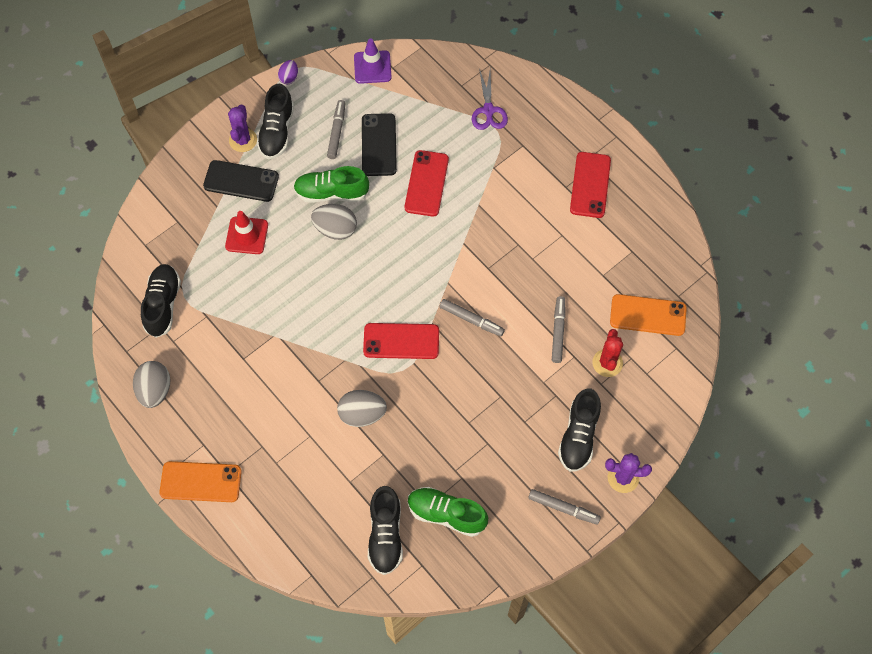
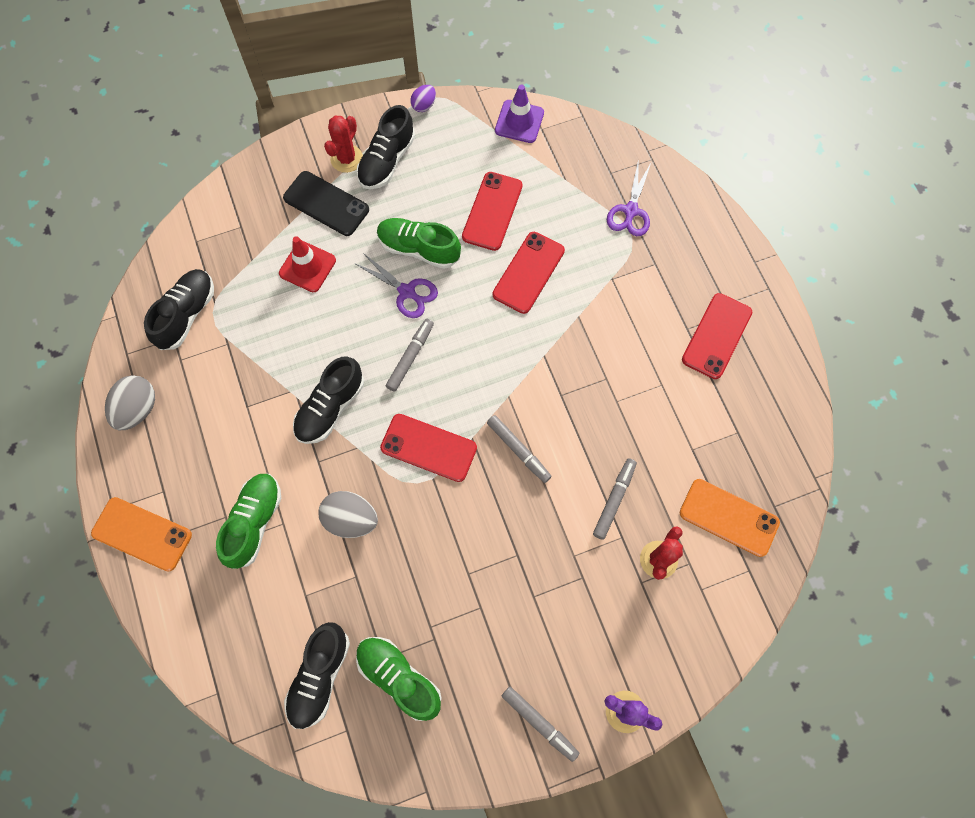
camera: 20 degrees right, 5 degrees up
(243, 140) = (346, 159): purple cactus -> red cactus
(287, 442) = (254, 522): none -> green shoe
(335, 229) = (407, 292): grey egg -> purple scissors
(336, 132) = (451, 182): grey marker -> grey marker (410, 357)
(379, 145) = (492, 211): black phone -> red phone
(578, 436) = (591, 639): black shoe -> black shoe (330, 408)

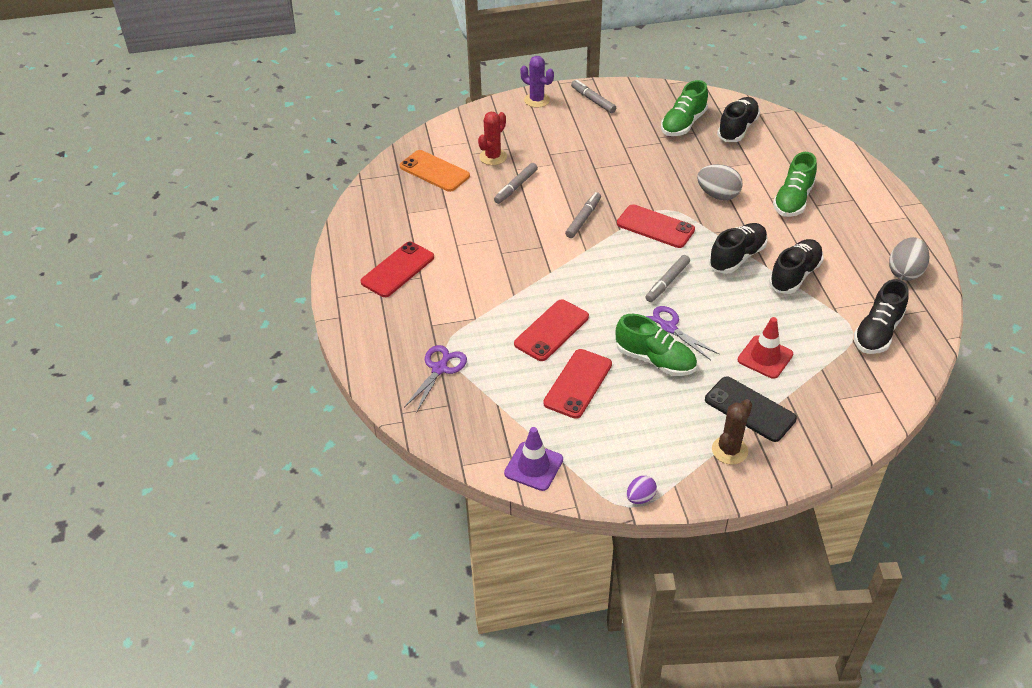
camera: 170 degrees left, 25 degrees down
(142, 534) = (880, 202): orange phone -> none
(346, 159) = (729, 450): red cactus -> brown cactus
(387, 161) = (685, 443): black shoe -> black shoe (794, 275)
(399, 678) = (683, 124): green shoe -> green shoe turned 75 degrees clockwise
(518, 450) = (583, 219): grey marker -> grey marker turned 60 degrees clockwise

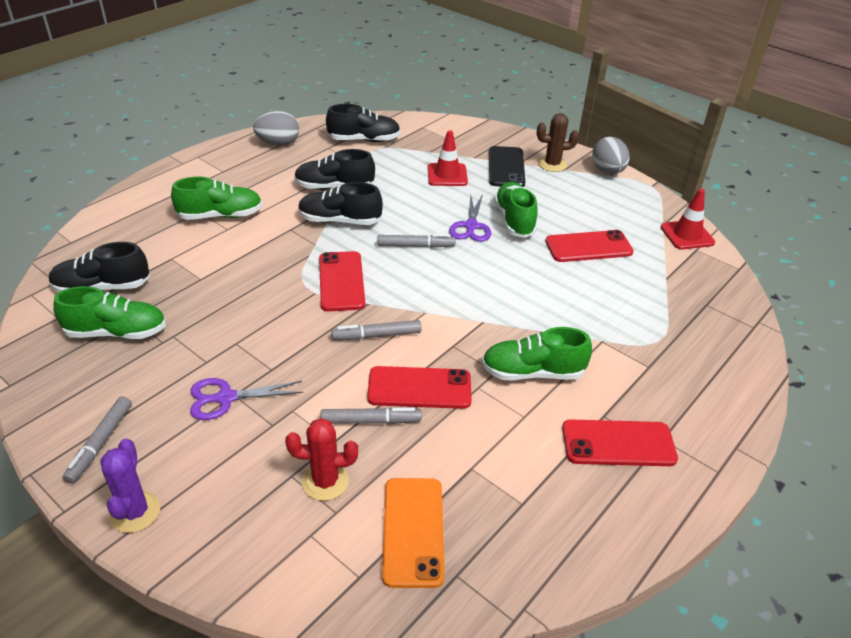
camera: 130 degrees left, 5 degrees down
(439, 369) = (684, 330): purple scissors -> purple scissors (226, 398)
(483, 268) = (532, 372): none -> green shoe
(533, 466) = (687, 235): purple traffic cone -> red traffic cone
(551, 330) = (554, 286): red phone -> red phone (419, 388)
(640, 497) = (639, 184): purple egg -> none
(718, 195) = (250, 260): grey egg -> grey egg (607, 171)

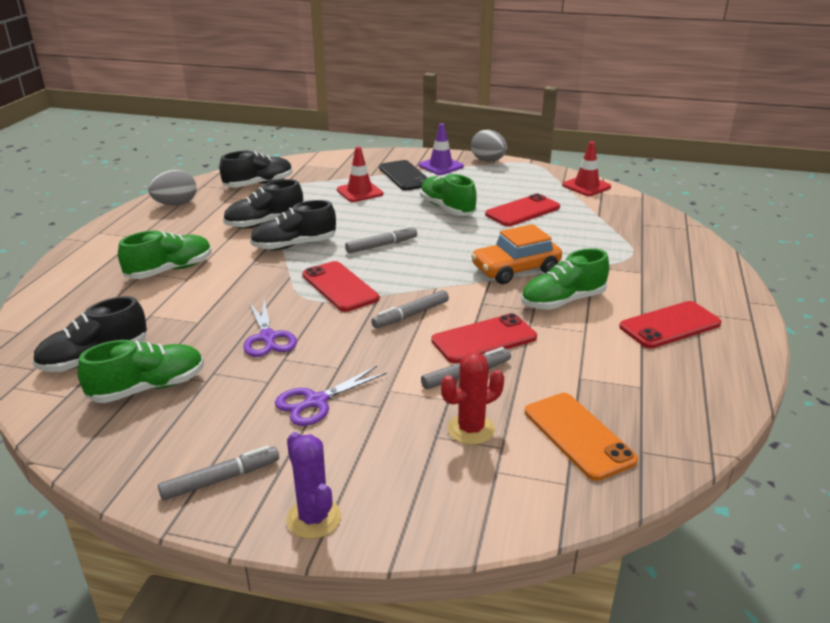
camera: 25 degrees left, 10 degrees down
(100, 443) = (221, 479): grey marker -> grey marker turned 105 degrees counterclockwise
(471, 226) = (415, 221): purple scissors -> purple scissors (267, 337)
(519, 317) = (515, 269): none -> orange car
(552, 164) = (441, 166): brown cactus -> purple traffic cone

